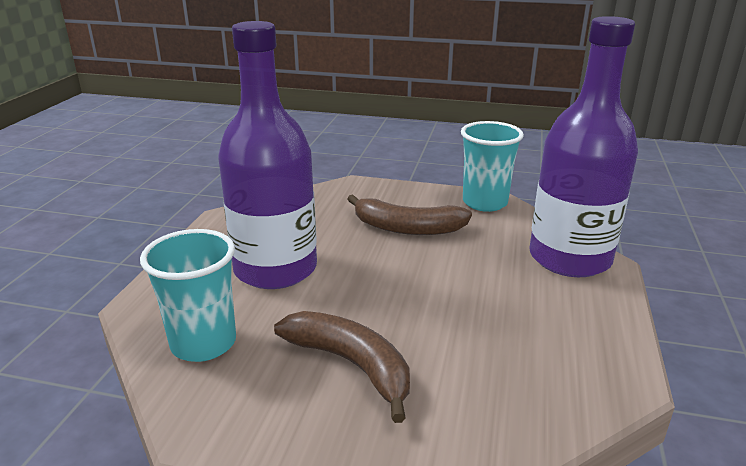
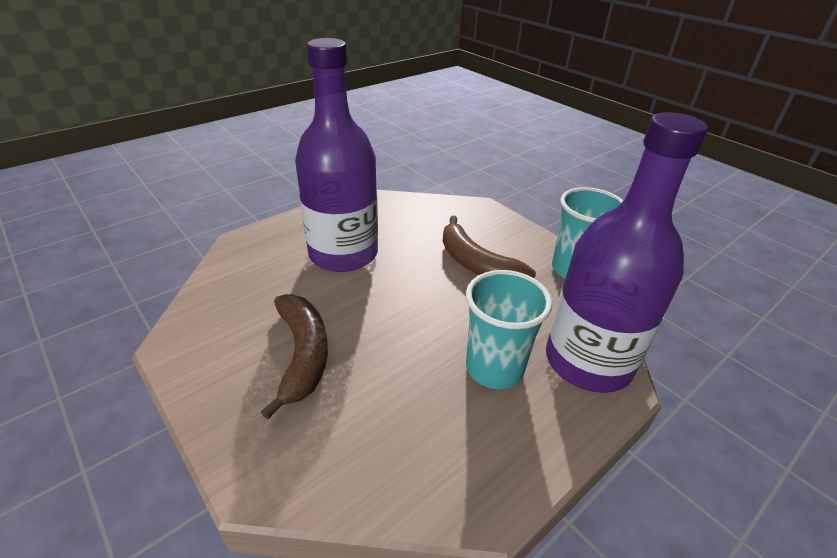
camera: 35 degrees right, 10 degrees up
(203, 343) = (241, 287): turquoise cup -> turquoise cup (494, 368)

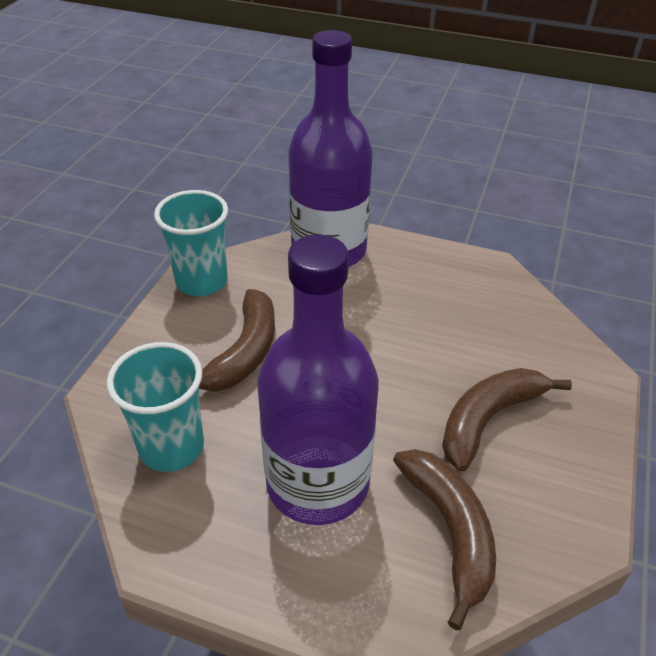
camera: 120 degrees left, 5 degrees up
(255, 287) = (450, 531): none -> brown banana
(494, 368) = (383, 295): turquoise cup -> turquoise cup (171, 447)

